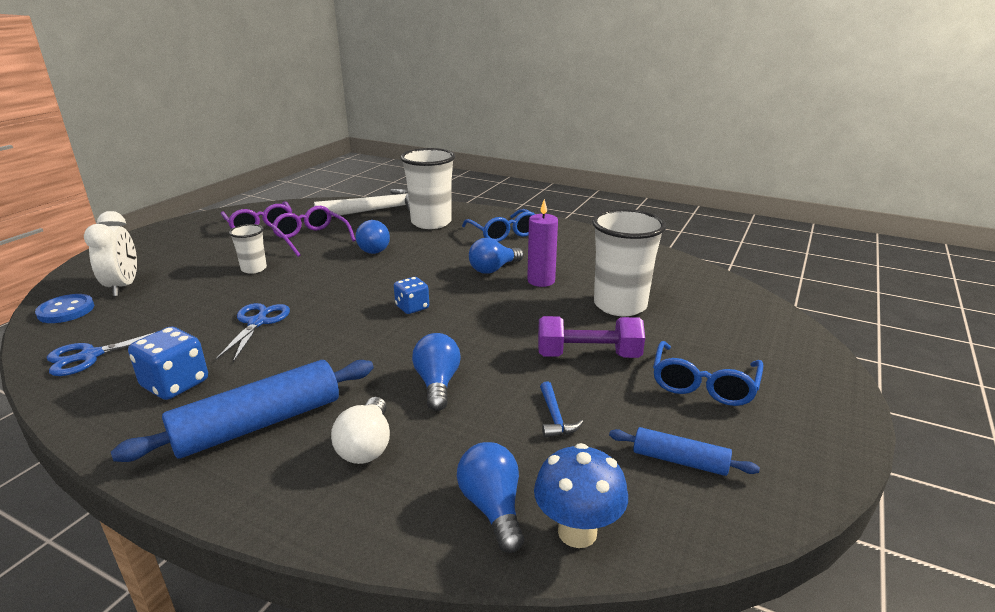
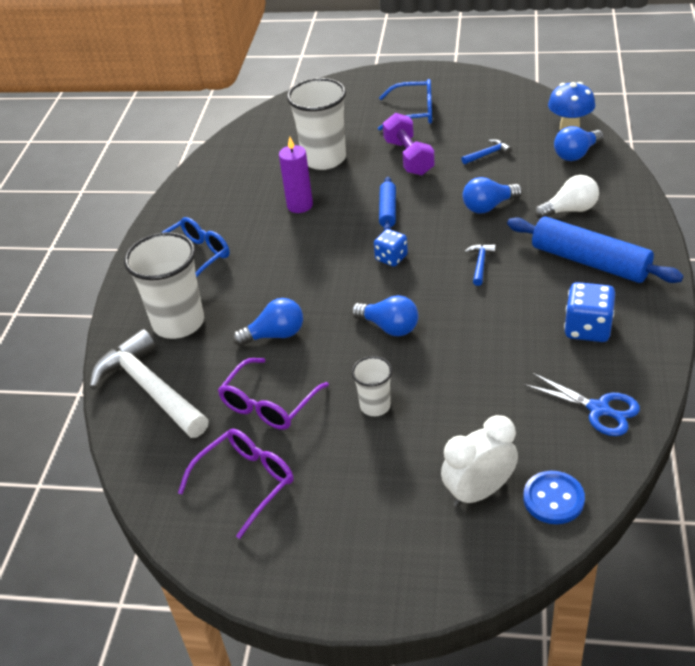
camera: 105 degrees left, 15 degrees up
(257, 322) = (476, 336): blue scissors -> none
(347, 351) = (480, 264): none -> blue hammer
(493, 269) = (288, 238): blue light bulb -> blue light bulb (389, 327)
(679, 460) = (493, 111): blue rolling pin -> blue rolling pin (387, 210)

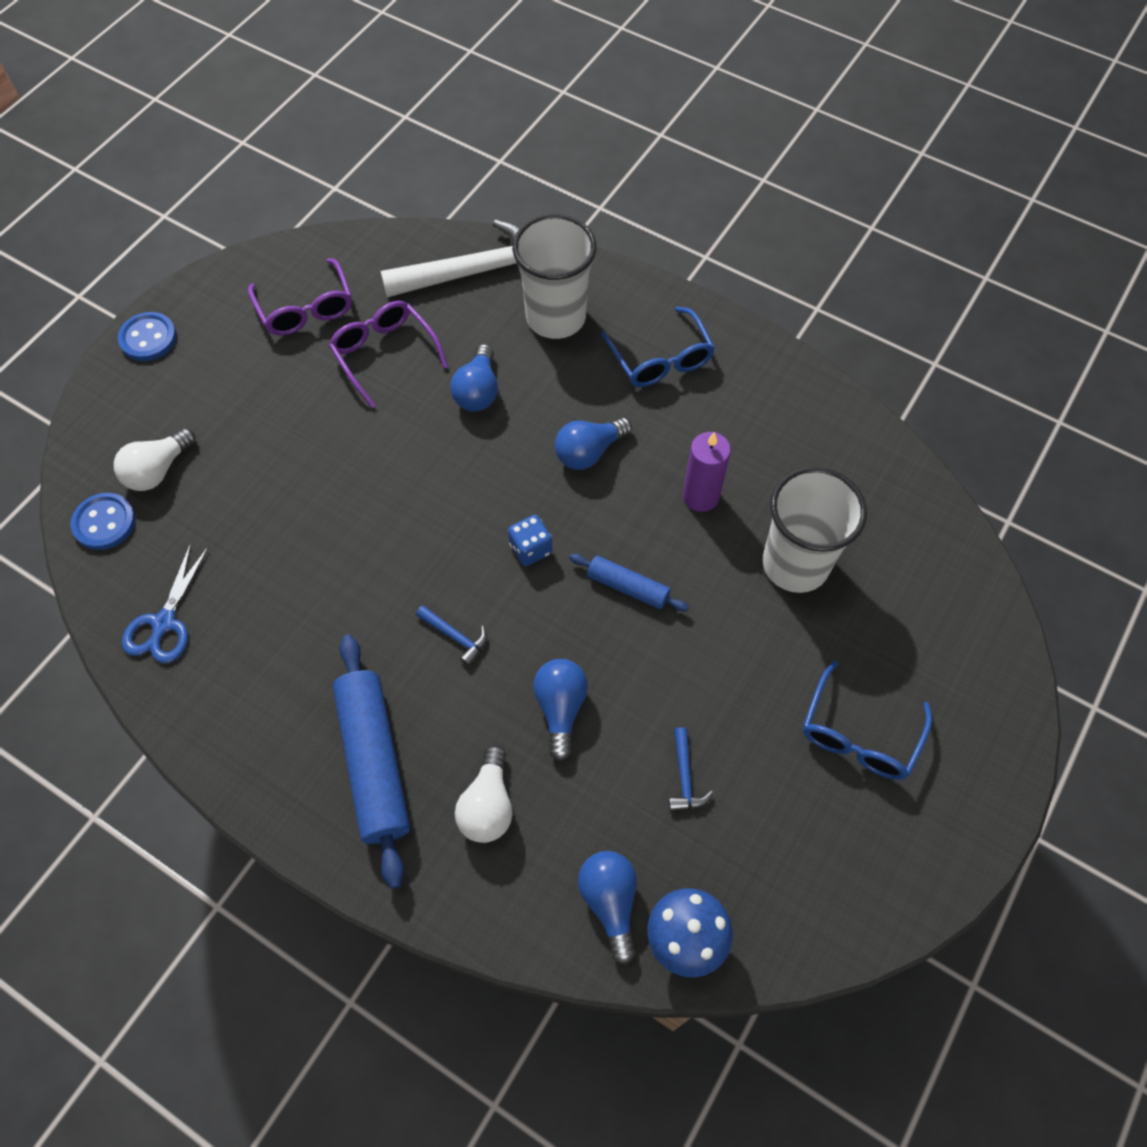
camera: 110 degrees right, 20 degrees up
(346, 590) = (148, 338): none -> blue button
(375, 406) = (317, 436): white cup -> none
(389, 327) = (416, 495): blue light bulb -> blue light bulb (589, 452)
(408, 157) = (737, 669): purple dumbbell -> none
(479, 492) = (158, 470): white clock -> white light bulb
(587, 328) = (272, 685): blue dice -> none
(590, 261) = (374, 762): blue rolling pin -> blue rolling pin turned 75 degrees counterclockwise
(598, 409) = (164, 623): blue scissors -> blue scissors turned 45 degrees counterclockwise

